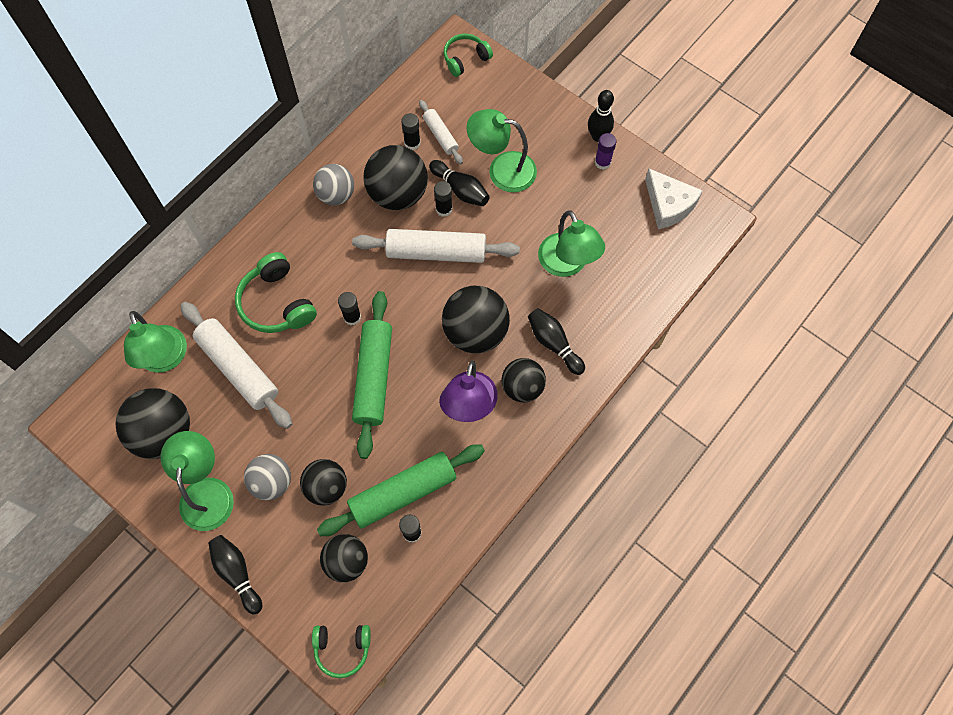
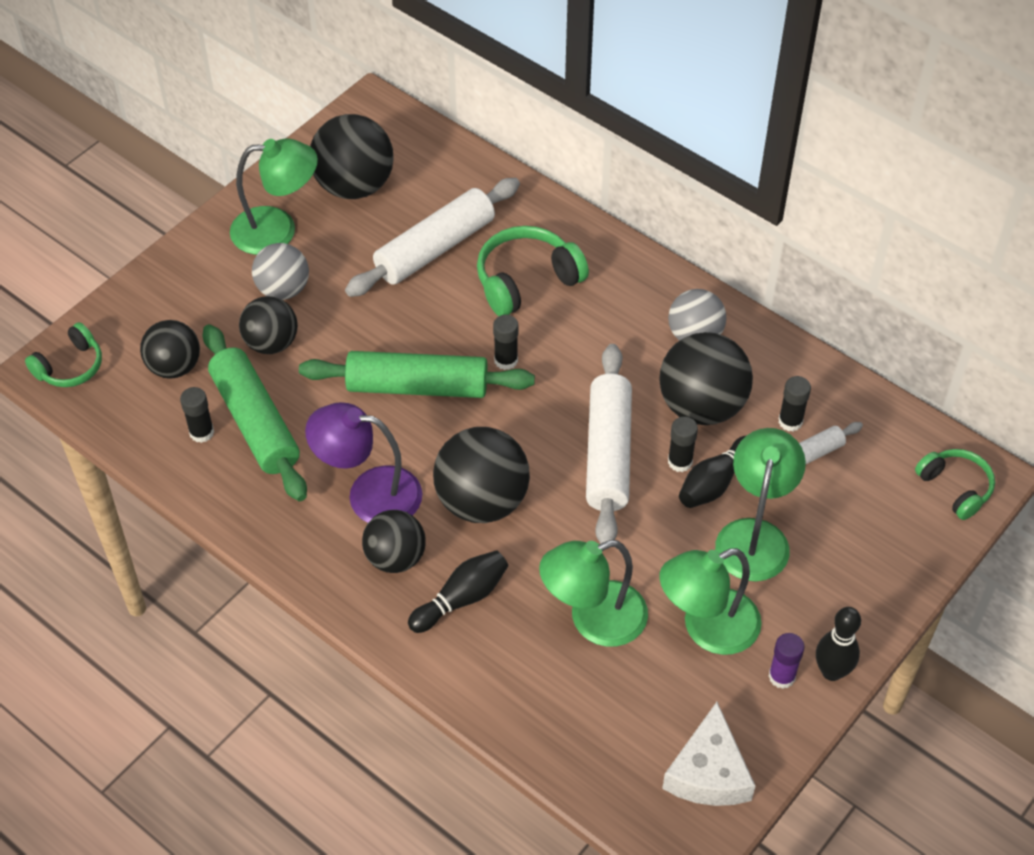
camera: 90 degrees right, 15 degrees down
(165, 359) = (450, 179): green lamp -> green lamp (707, 628)
(237, 573) = (175, 264): black bowling pin -> none
(342, 648) = (70, 366): green headphones -> green headphones turned 135 degrees counterclockwise
(668, 205) = (709, 772): white cheese -> white cheese turned 45 degrees counterclockwise

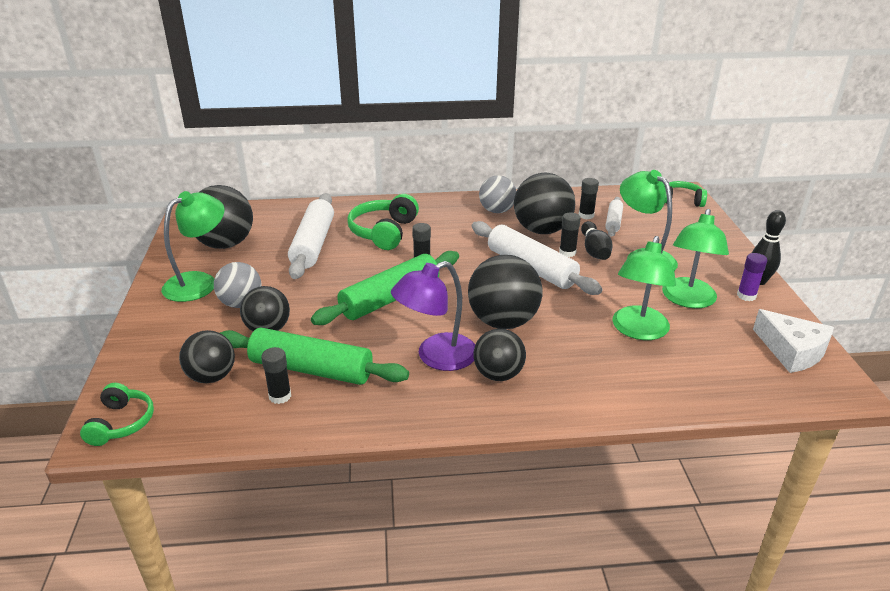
camera: 45 degrees left, 20 degrees down
(461, 598) = (563, 367): black bowling pin -> none

